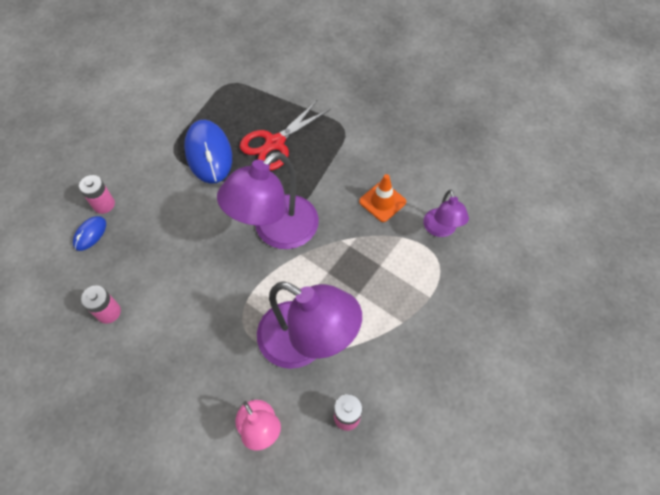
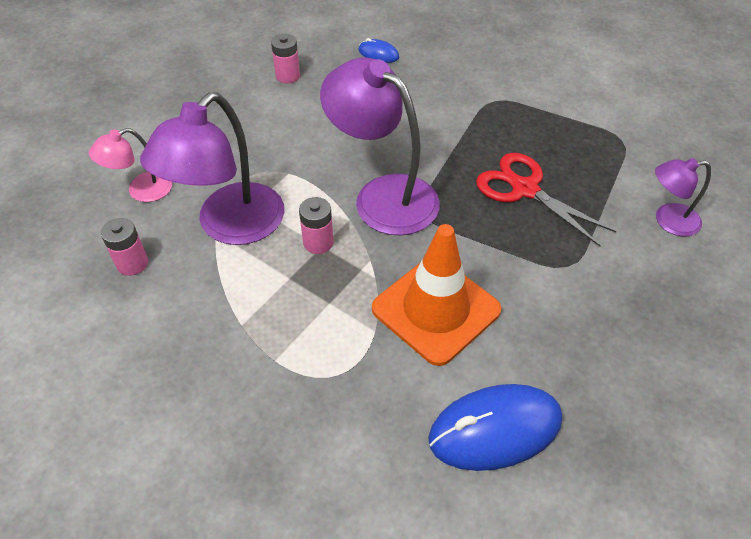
camera: 90 degrees right, 10 degrees down
(104, 204) = (415, 58): pink battery -> pink battery (318, 242)
(208, 153) = (497, 129): blue mouse -> blue mouse (495, 429)
(382, 202) = (436, 309): orange traffic cone -> orange traffic cone, size x1.82
(441, 229) = (388, 384): purple lamp -> purple lamp (668, 220)

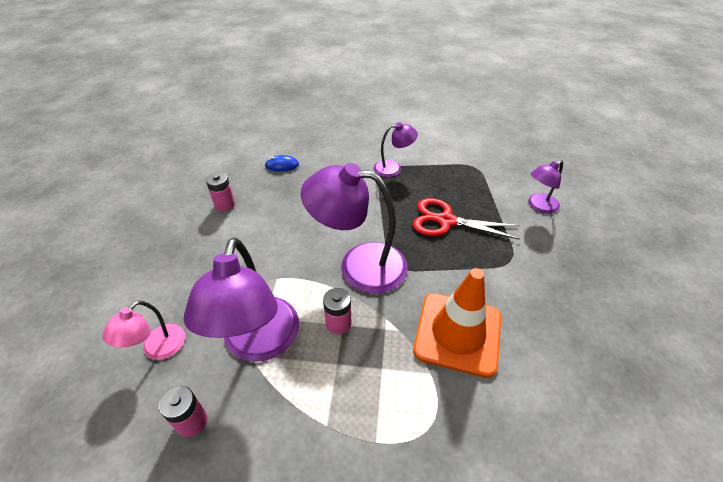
camera: 30 degrees left, 5 degrees down
(495, 429) = (563, 404): blue mouse -> none
(510, 103) = (393, 168): none -> purple lamp

